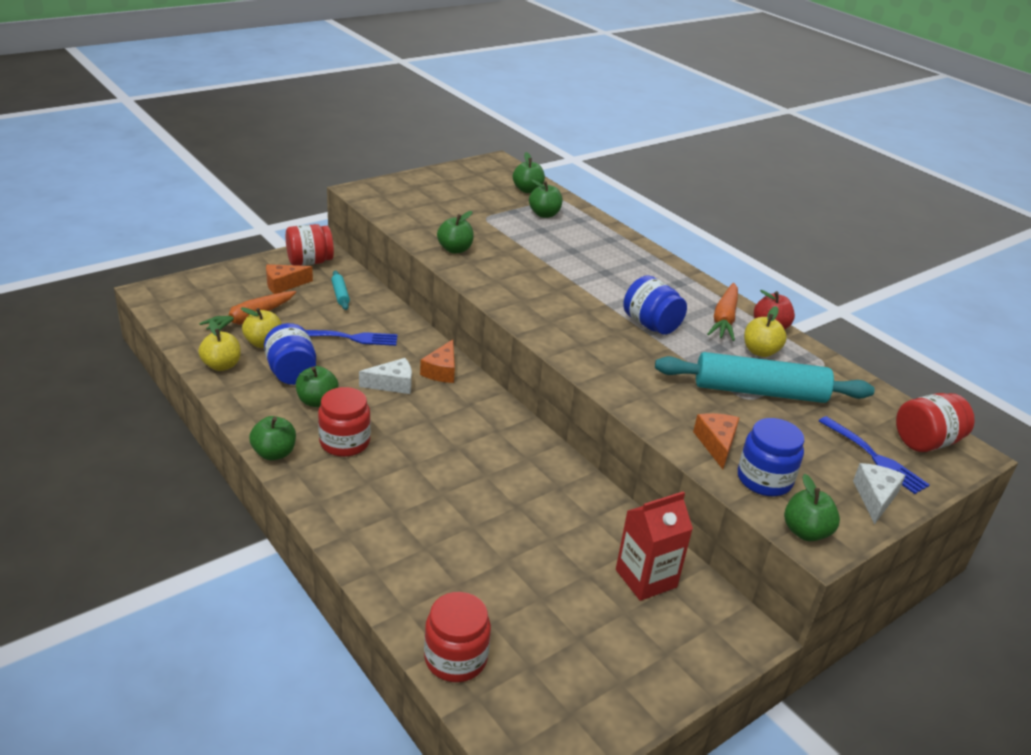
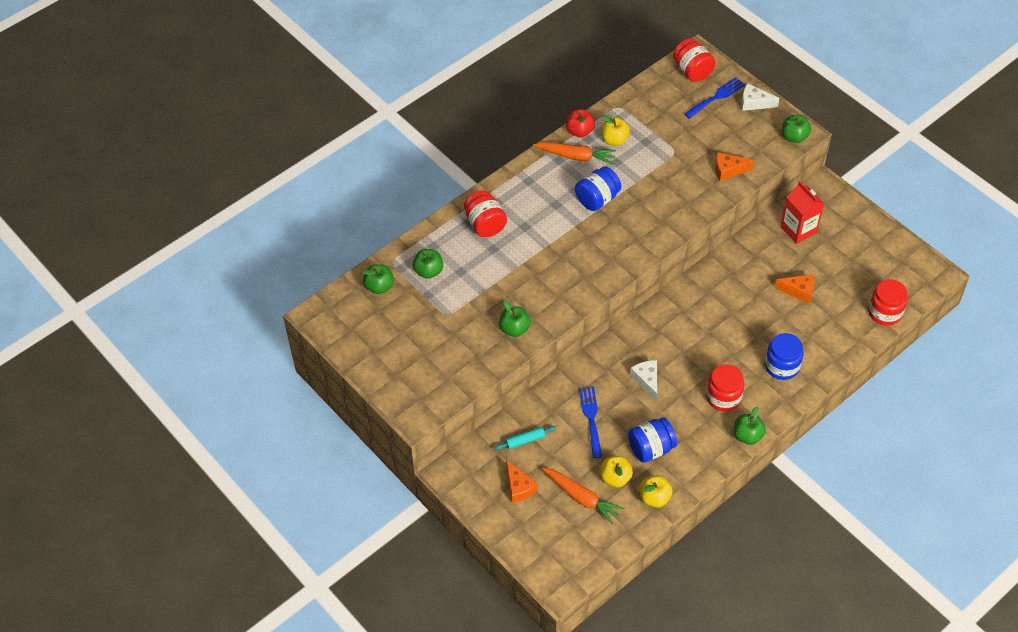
camera: 90 degrees left, 20 degrees up
(309, 262) = (472, 477): red jar -> red jar (485, 224)
(317, 401) = (681, 424): green apple -> none
(441, 371) = (620, 352): orange cheese -> orange cheese (798, 291)
(759, 392) = (664, 144): turquoise rolling pin -> none
(764, 479) = (755, 150): blue jar -> blue jar (782, 366)

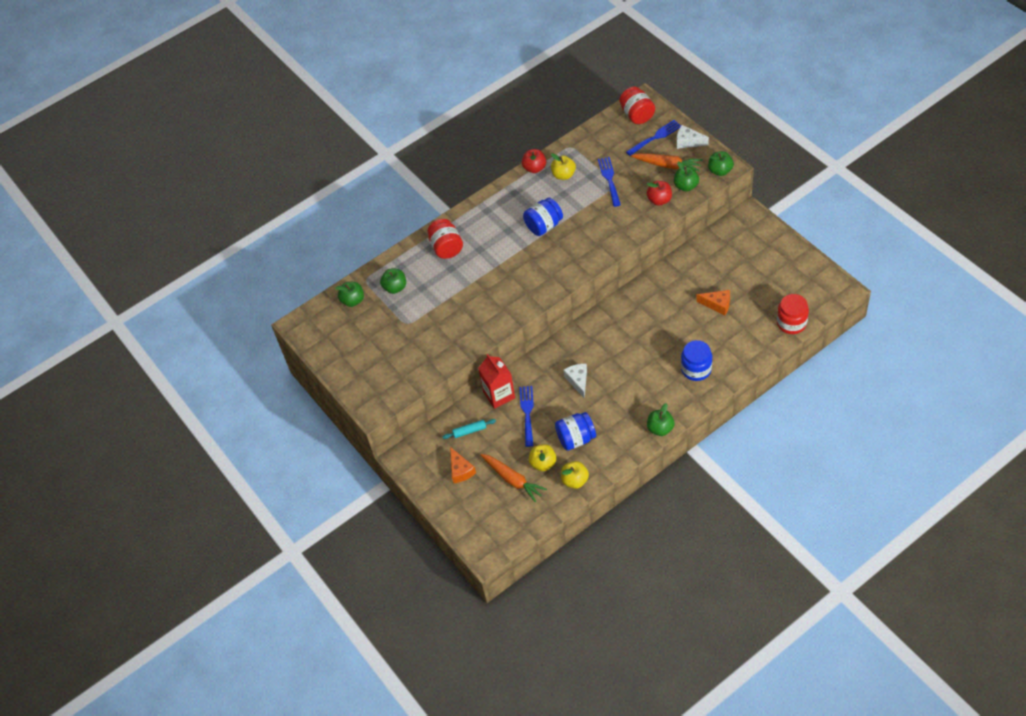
camera: 10 degrees right, 0 degrees up
(514, 329) = (462, 336): green apple -> green apple (686, 186)
(576, 156) = (529, 189): orange carrot -> orange carrot (667, 165)
(668, 145) = (609, 179): none -> blue fork
(723, 397) = (642, 395): red jar -> none
(728, 170) = (659, 200): orange cheese -> red apple
(798, 230) = (722, 251): red carton -> red carton (499, 395)

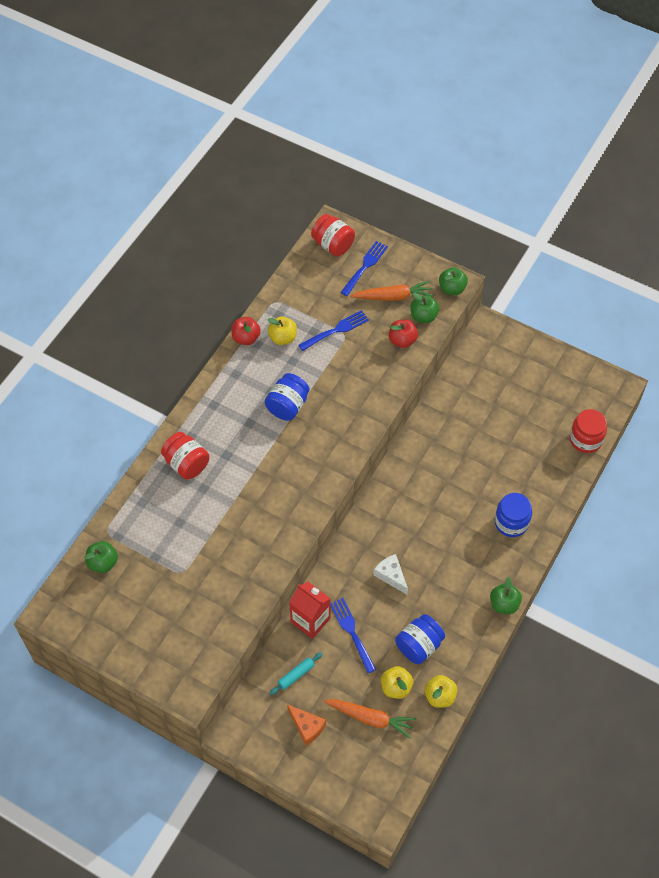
camera: 30 degrees left, 5 degrees up
(395, 287) = (147, 531): green apple -> none
(609, 179) = (336, 330): blue fork -> blue fork turned 90 degrees clockwise
(688, 142) = (402, 263): white cheese -> none
(717, 304) = (500, 440): orange cheese -> none

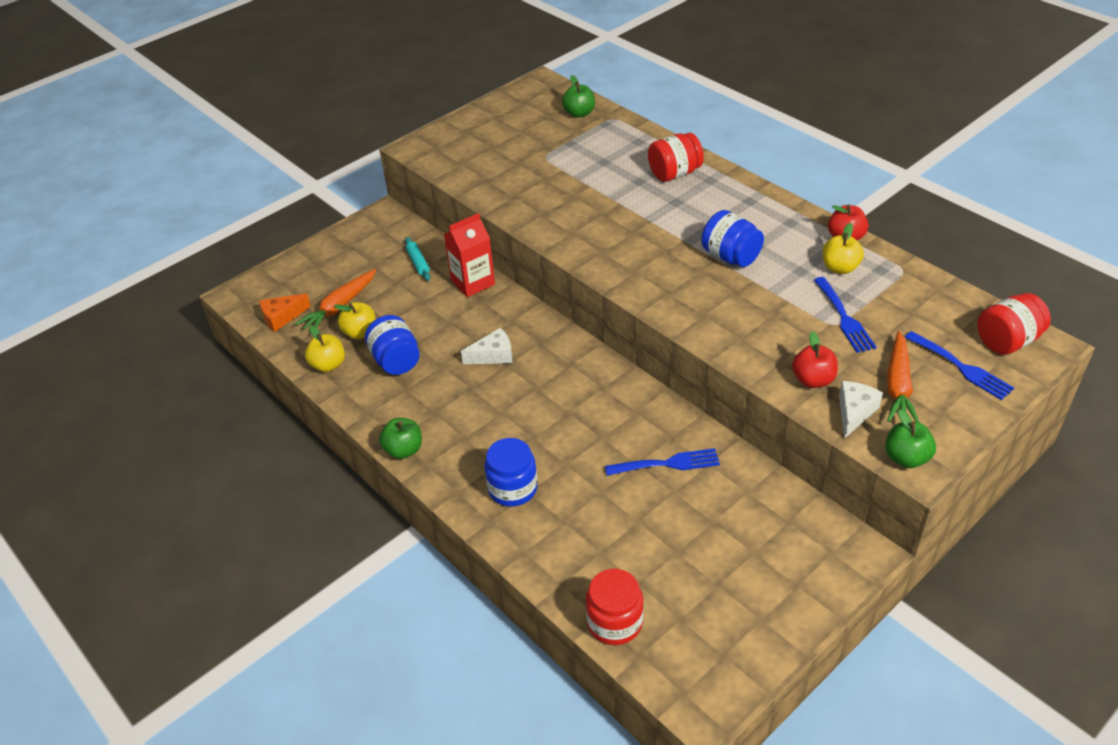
camera: 110 degrees right, 15 degrees down
(307, 727) = (360, 261): orange cheese -> orange cheese (282, 317)
(351, 632) = (442, 310): blue fork -> blue fork (667, 463)
(423, 316) = (854, 412): green apple -> white cheese

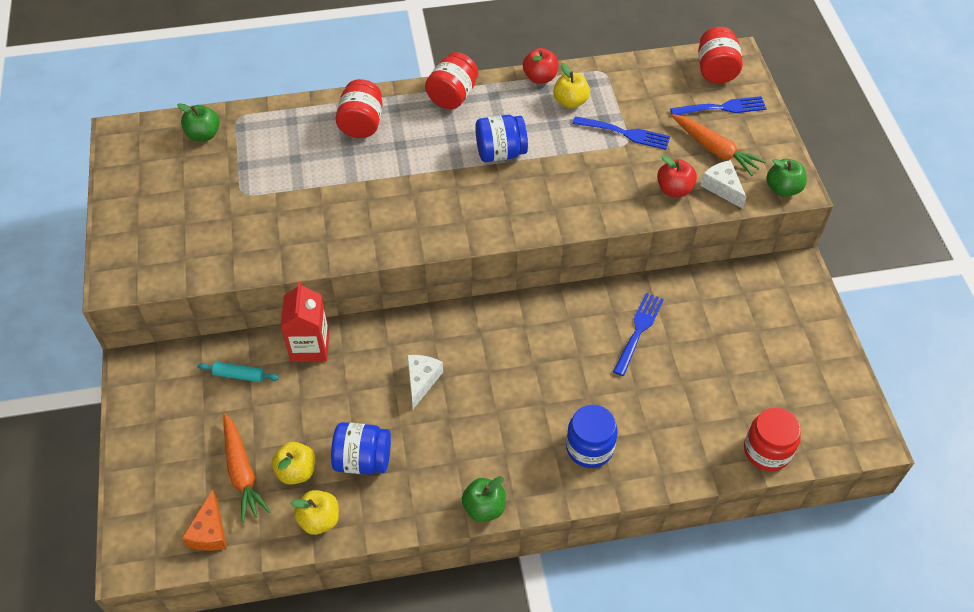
camera: 60 degrees left, 10 degrees up
(761, 202) = (452, 96): none -> red jar

